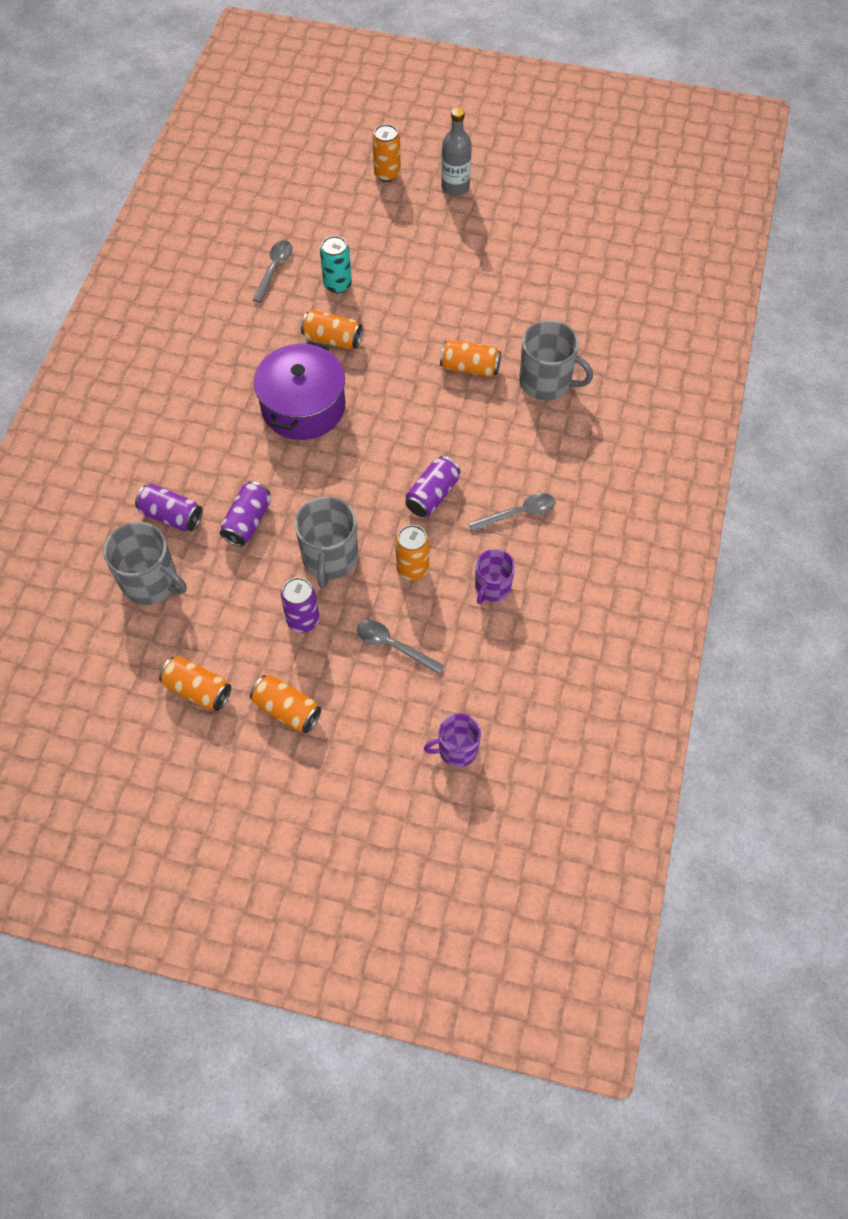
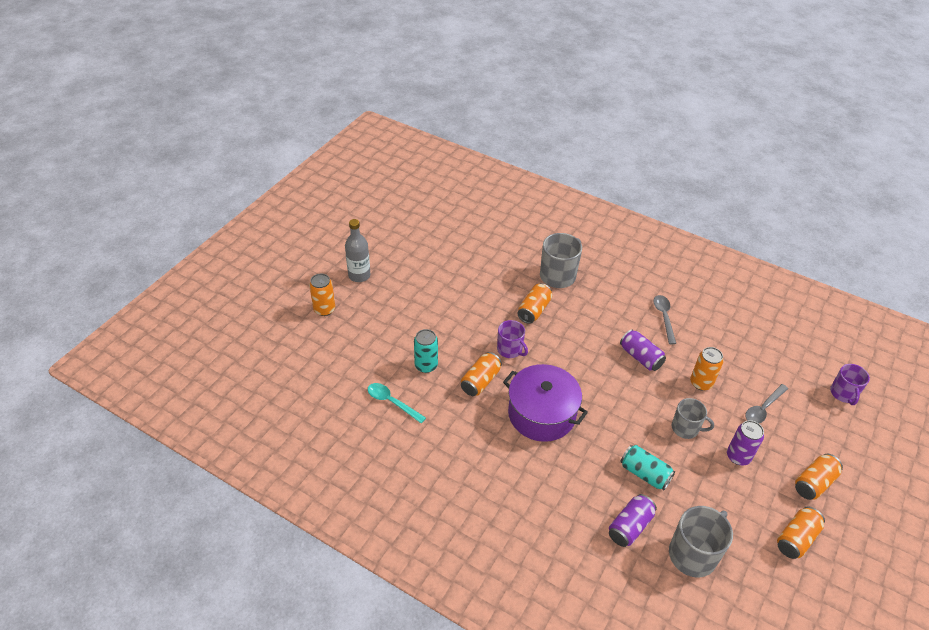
camera: 75 degrees left, 15 degrees down
(247, 522) = (644, 473): purple can -> turquoise can
(274, 269) = (392, 402): grey spoon -> turquoise spoon
(330, 558) = (686, 428): grey mug -> grey mug, size x0.64
(492, 587) = (721, 345): purple mug -> purple mug (510, 349)

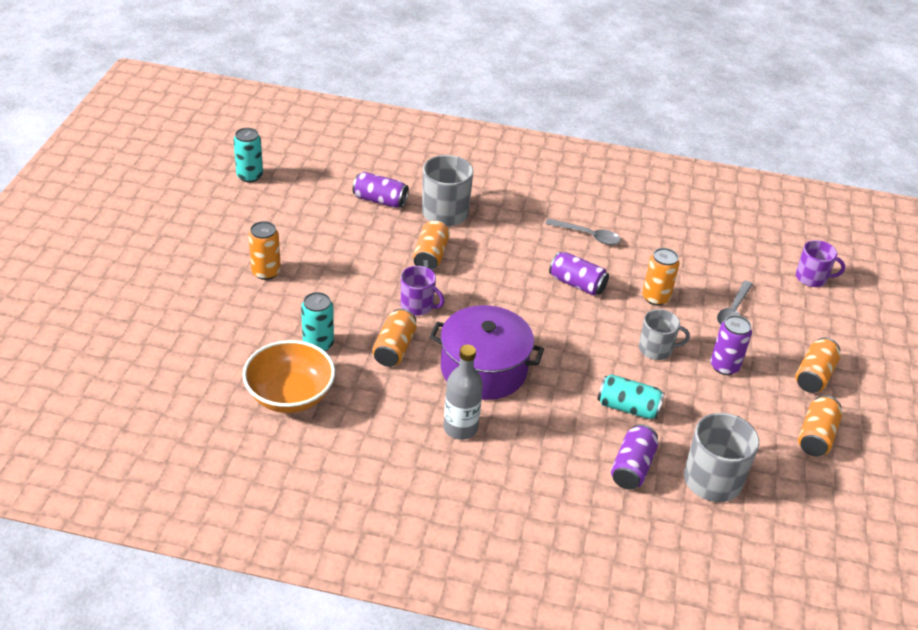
camera: 20 degrees left, 5 degrees down
(324, 309) = (156, 305): orange can -> orange can (266, 272)
(359, 275) = (188, 256): grey bottle -> grey bottle (460, 428)
(392, 402) = (290, 395): turquoise spoon -> orange bowl
(424, 219) = (249, 176): none -> turquoise can
(512, 256) = (380, 200): none -> purple can
(664, 317) = (588, 236): grey spoon -> grey spoon turned 135 degrees clockwise
(843, 394) = (812, 278): purple mug -> purple mug turned 60 degrees counterclockwise

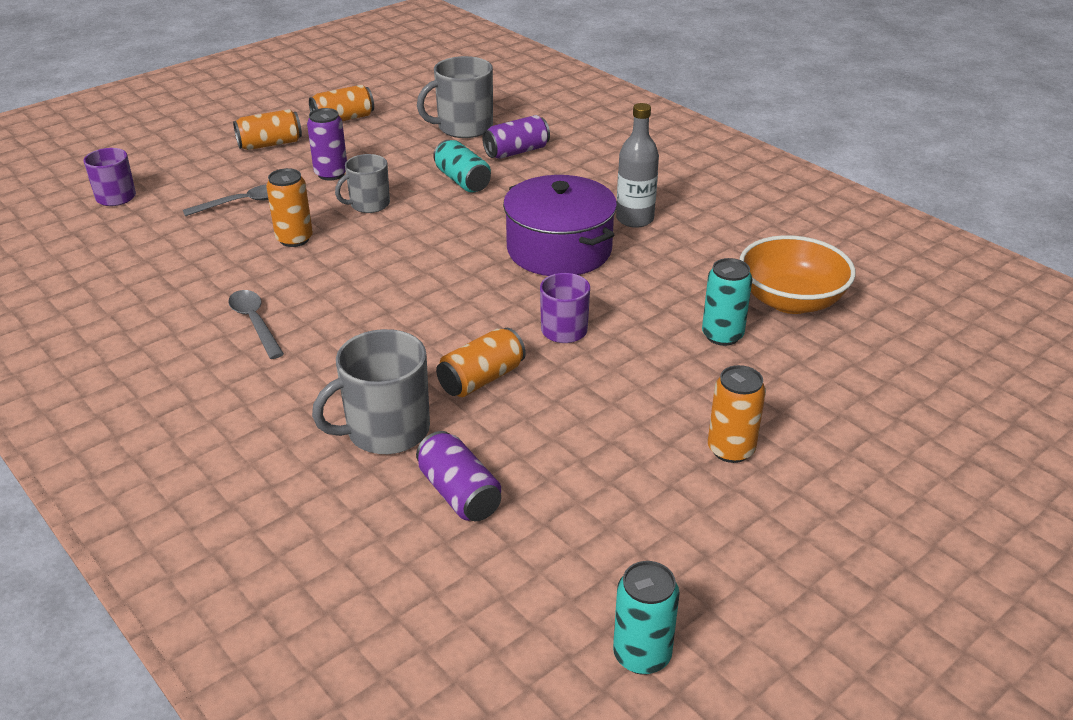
camera: 140 degrees left, 5 degrees down
(394, 348) = (635, 300): orange can -> none
(577, 284) = (352, 281): purple can -> none
(656, 349) = (369, 204): grey mug -> grey mug turned 75 degrees counterclockwise

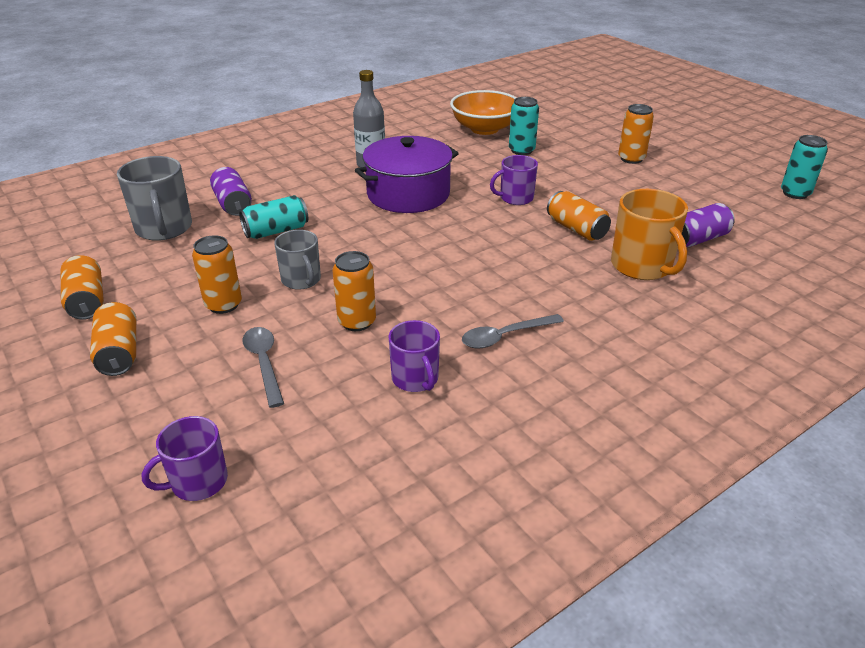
camera: 85 degrees left, 0 degrees up
(202, 275) = (415, 379): none -> purple mug
(331, 174) = (223, 304): purple can -> orange can
(386, 430) = (642, 266): grey mug -> orange mug

